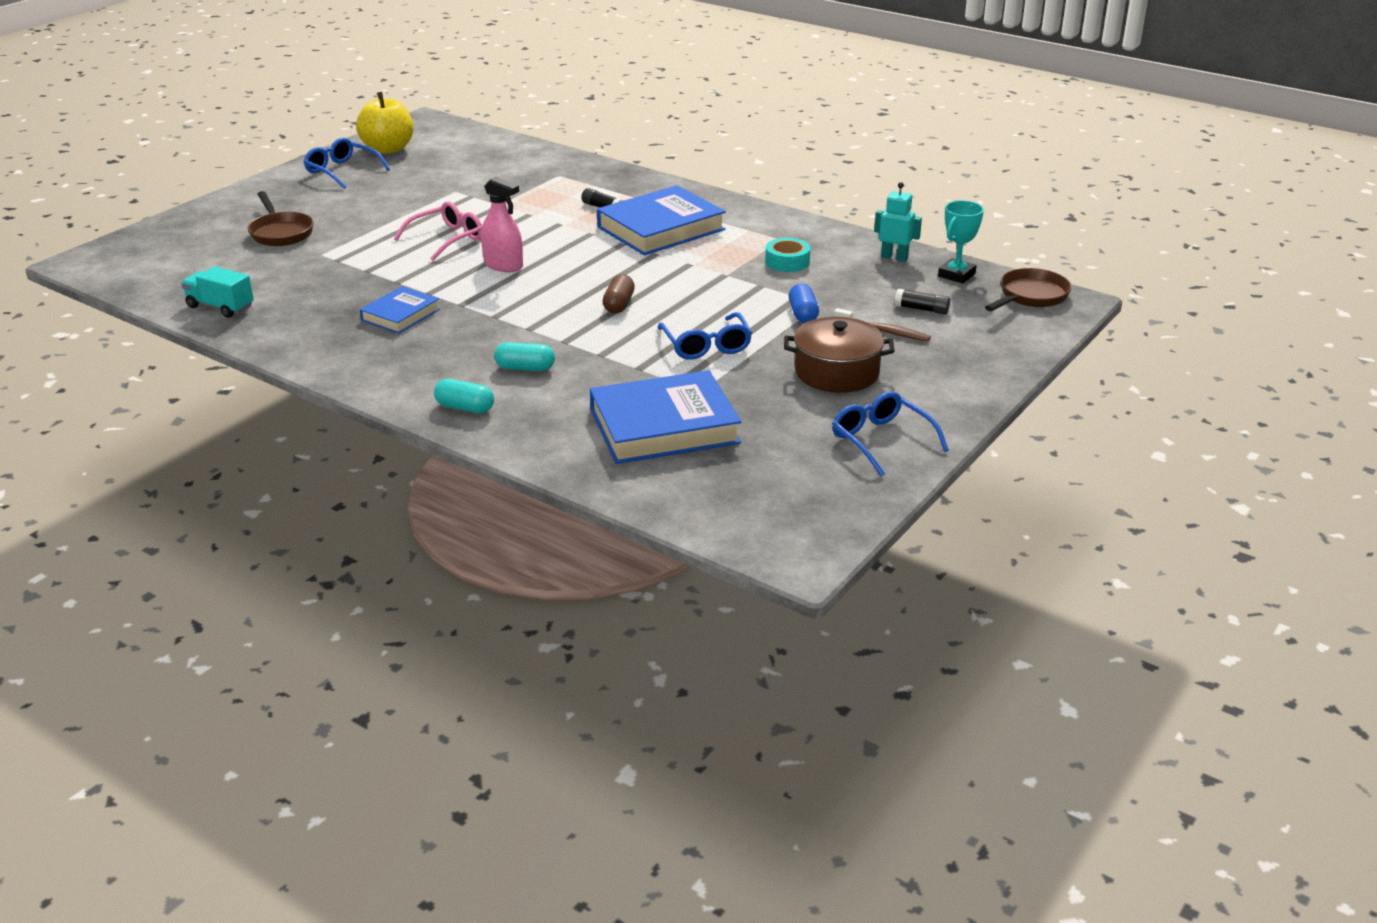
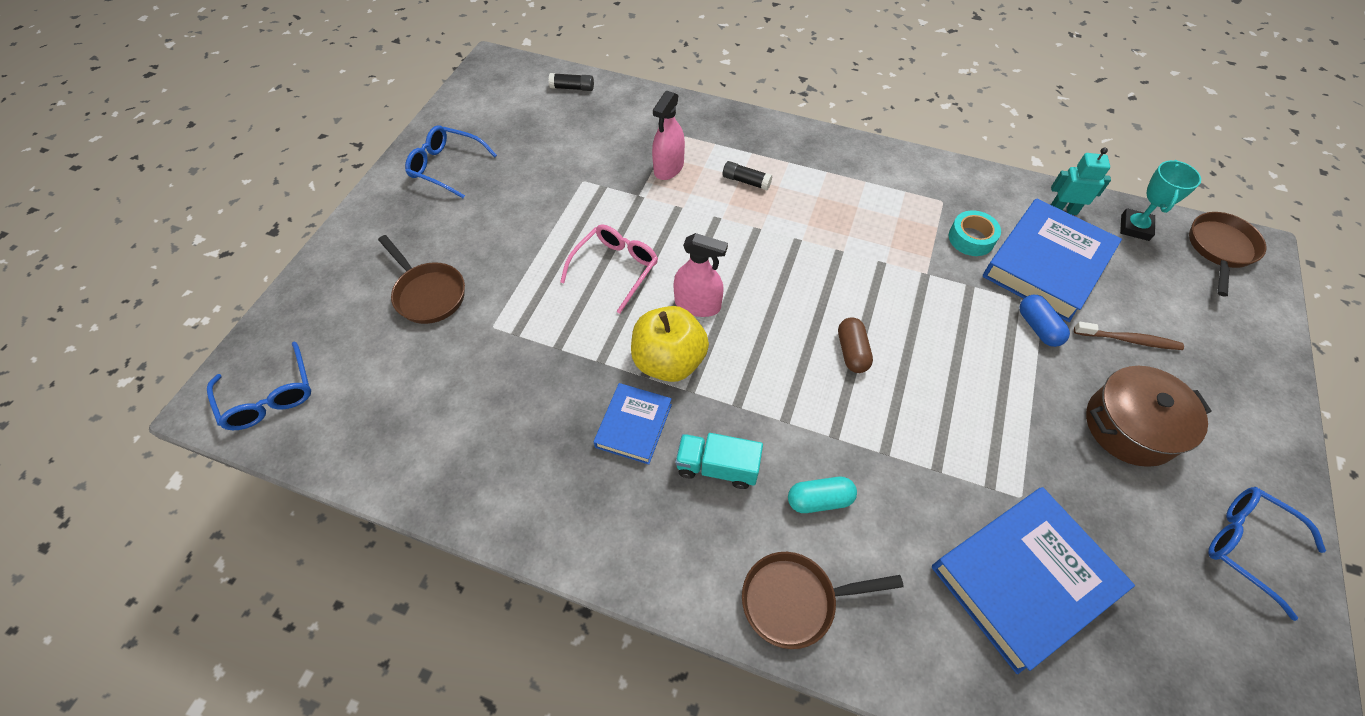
camera: 15 degrees left, 25 degrees up
(220, 307) = (421, 459): turquoise truck -> turquoise truck (717, 467)
(388, 149) = (478, 119): yellow apple -> yellow apple (669, 361)
(465, 408) = (795, 600): turquoise capsule -> brown pan
(538, 193) = (669, 167): none -> pink spray bottle
(661, 228) = (821, 205): blue book -> blue book (1046, 265)
(706, 346) = (979, 408): blue glasses -> blue glasses (269, 397)
(921, 309) = (1139, 293): black glue stick -> black glue stick (572, 88)

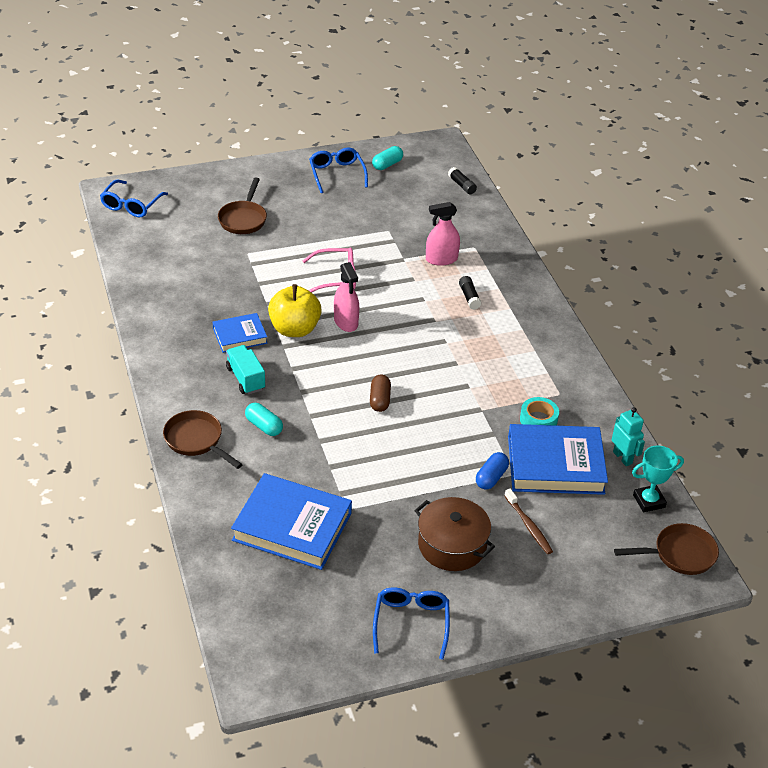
camera: 50 degrees right, 15 degrees down
(478, 120) = (387, 164): none -> turquoise capsule
(852, 352) = (380, 400): brown capsule -> brown capsule turned 45 degrees counterclockwise

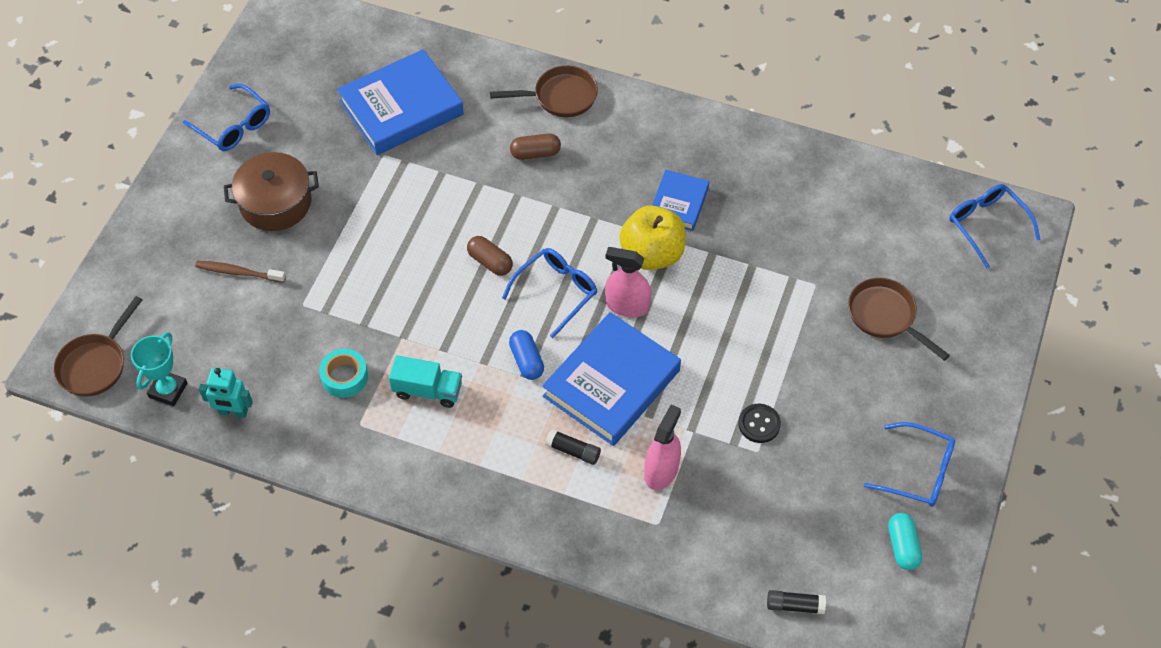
camera: 130 degrees right, 15 degrees up
(245, 378) = (611, 174): turquoise truck -> turquoise truck (427, 390)
(264, 426) = (535, 153): turquoise capsule -> brown capsule
(336, 277) = (708, 343): pink glasses -> none
(369, 357) = (556, 292): none -> blue glasses
(370, 237) = (759, 424): none -> black button
(491, 477) = (315, 284): blue capsule -> blue capsule (526, 361)
(555, 465) = (280, 347): blue book -> blue book (611, 383)

